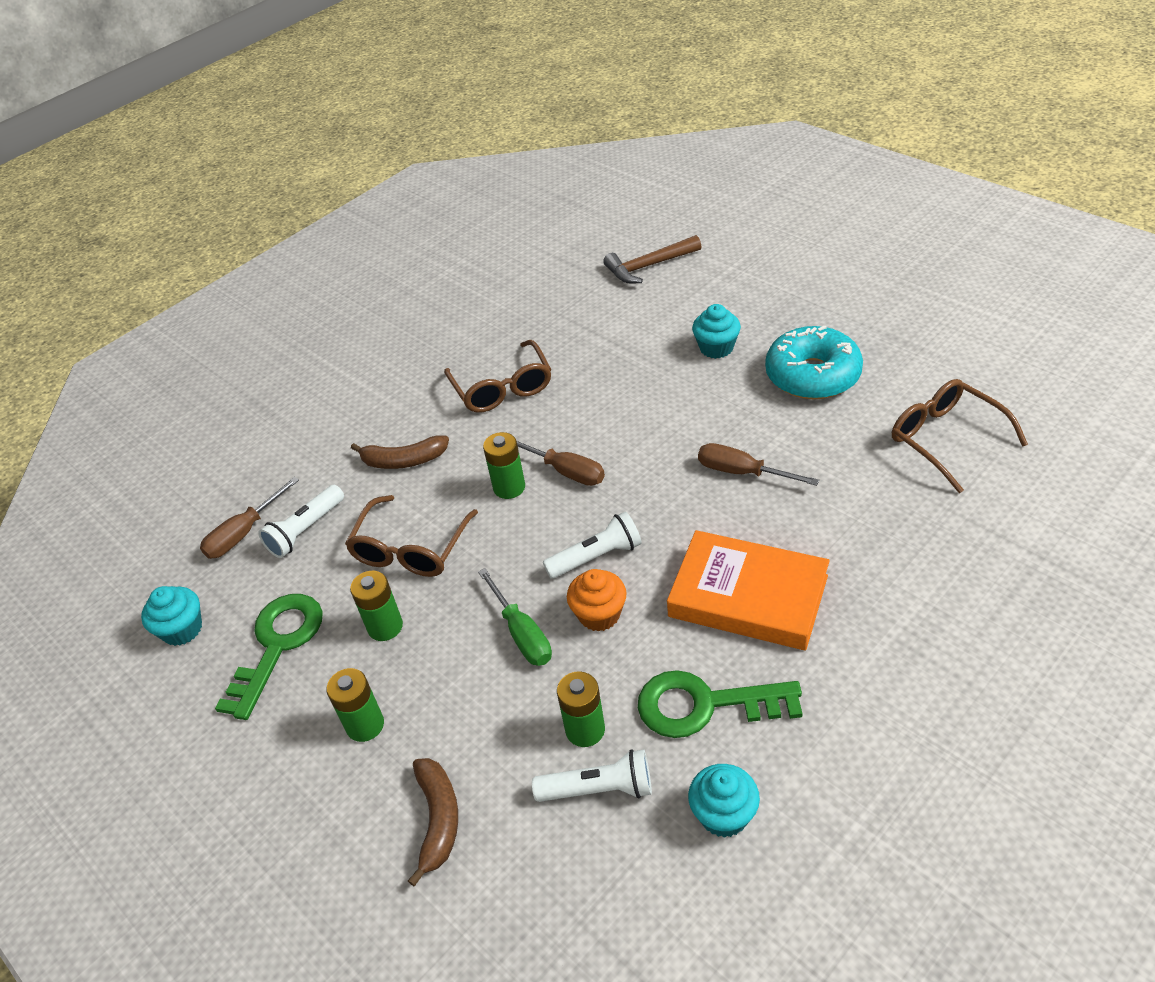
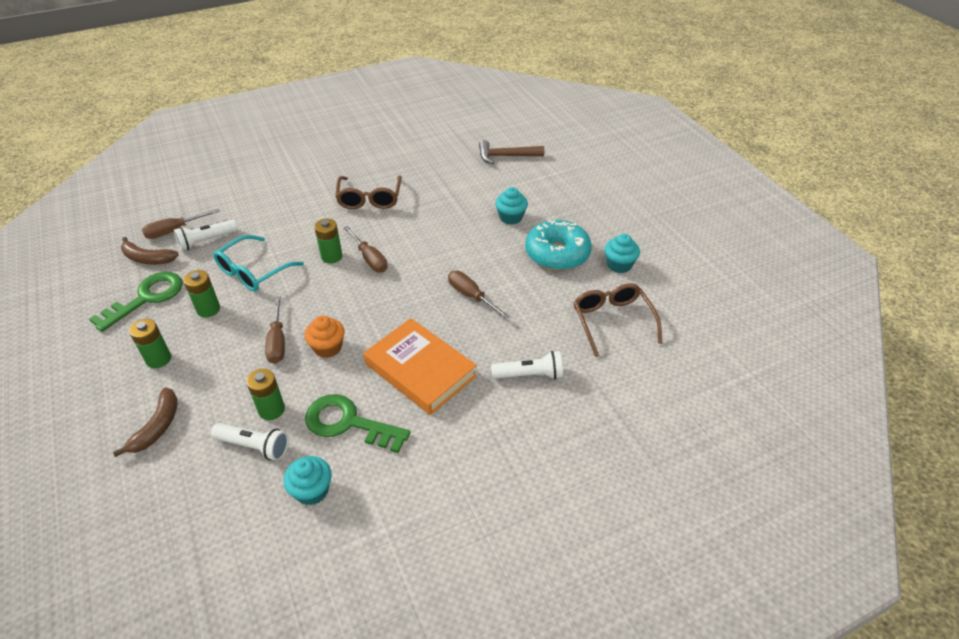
camera: 15 degrees right, 0 degrees up
(182, 629) = (106, 271): turquoise cupcake -> turquoise cupcake (619, 265)
(403, 460) = (286, 221): brown banana -> brown banana (147, 259)
(410, 549) = (253, 271): brown glasses -> turquoise glasses
(522, 633) = (277, 341): green screwdriver -> brown screwdriver
(596, 557) = (351, 314): white flashlight -> white flashlight (529, 375)

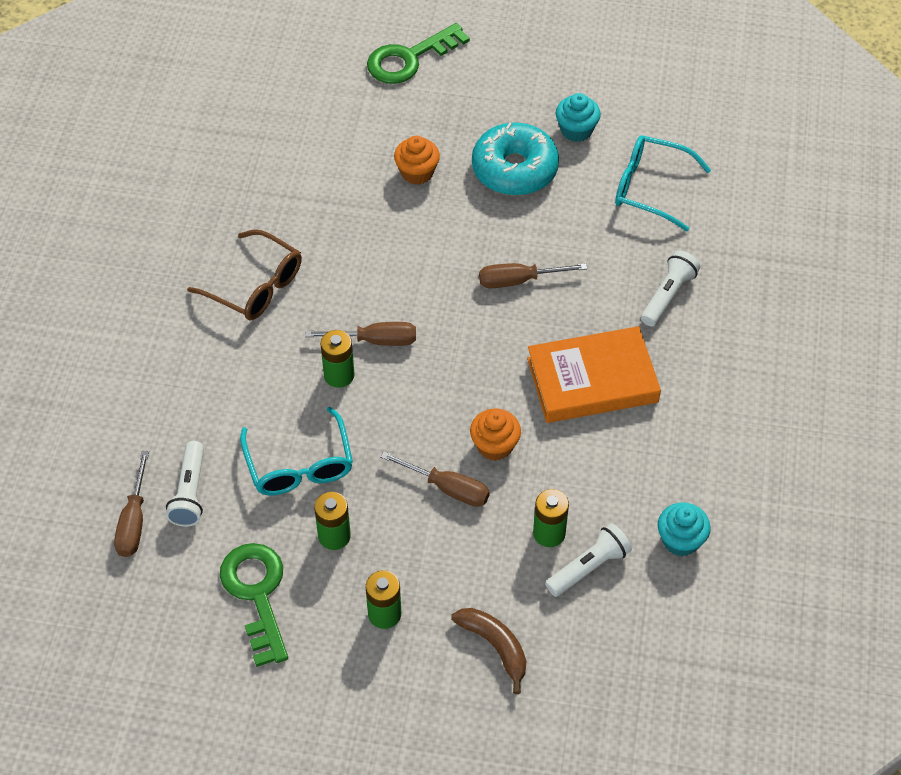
camera: 55 degrees left, 10 degrees up
(147, 259) = (172, 570): brown banana -> none
(348, 423) = (617, 474): green key -> green key (409, 58)
(506, 156) = (294, 108): brown hammer -> none
(510, 217) = (417, 172): turquoise cupcake -> orange cupcake
(612, 321) = (650, 188): brown glasses -> turquoise glasses

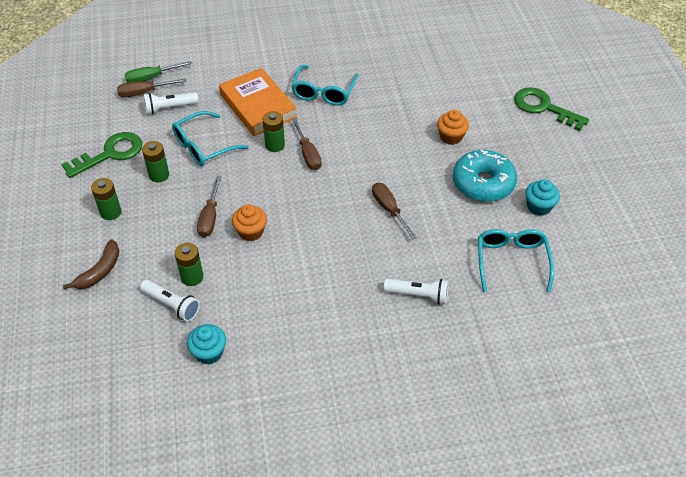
camera: 70 degrees right, 5 degrees down
(102, 504) = (151, 78): none -> green screwdriver
(255, 286) = (323, 92): brown glasses -> turquoise glasses
(592, 380) = (324, 270): orange book -> orange book (258, 106)

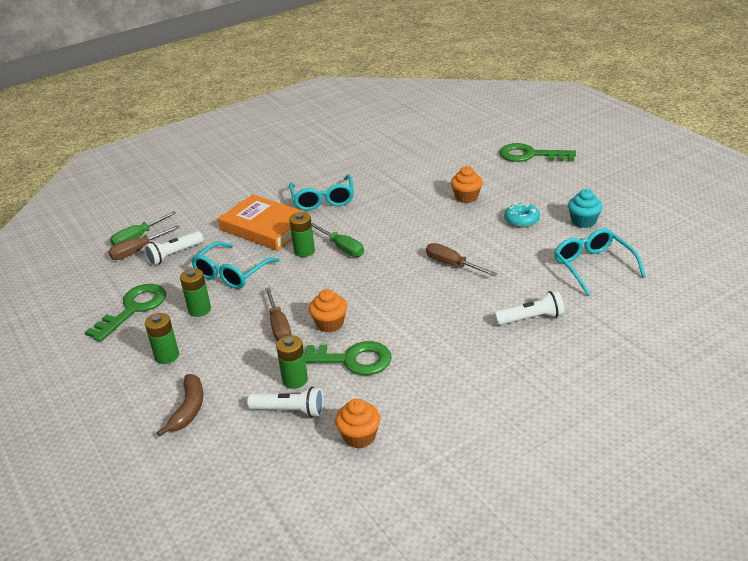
camera: 20 degrees left, 15 degrees down
(209, 352) = (359, 436): turquoise cupcake -> orange cupcake
(245, 275) = (349, 360): none -> green key
(308, 154) = (342, 248): brown screwdriver -> green screwdriver
(483, 183) = (521, 220): turquoise donut -> turquoise donut, size x0.55

